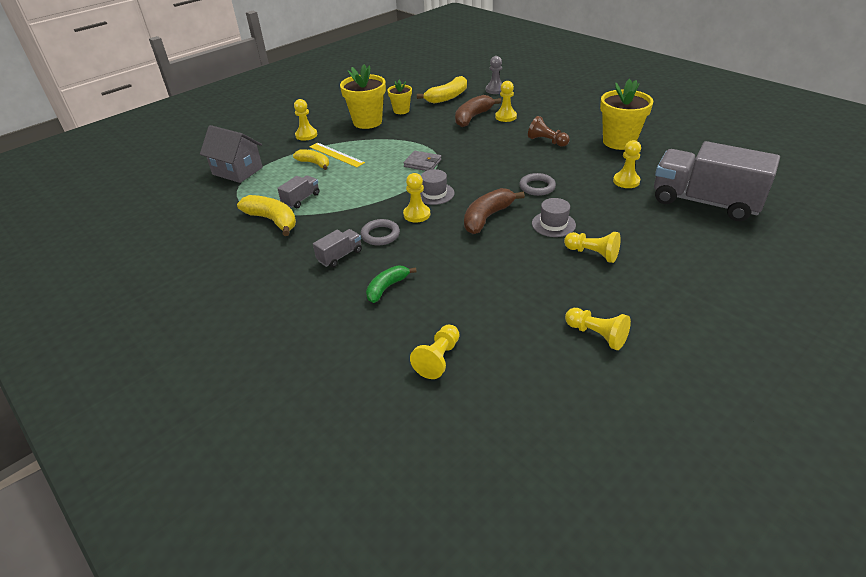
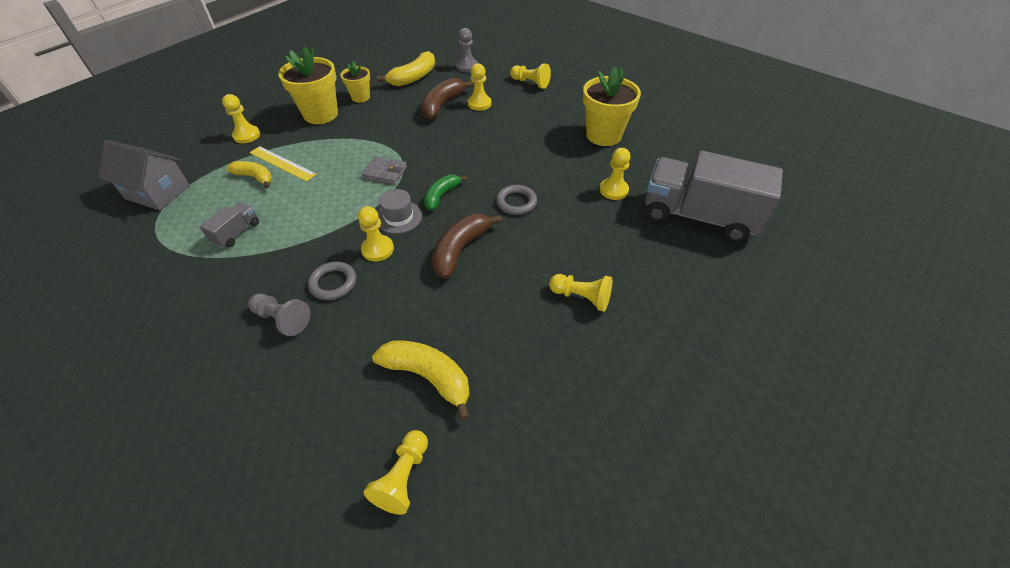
camera: 10 degrees left, 10 degrees up
(273, 220) = (199, 267): yellow banana -> yellow banana (428, 377)
(340, 256) = (282, 319): grey truck -> grey pawn
(387, 287) = (340, 366): green banana -> green banana (441, 196)
(547, 141) = (525, 137): brown pawn -> none
(553, 224) = (536, 256): grey hat -> none
(596, 335) = (591, 421): yellow pawn -> yellow pawn (530, 83)

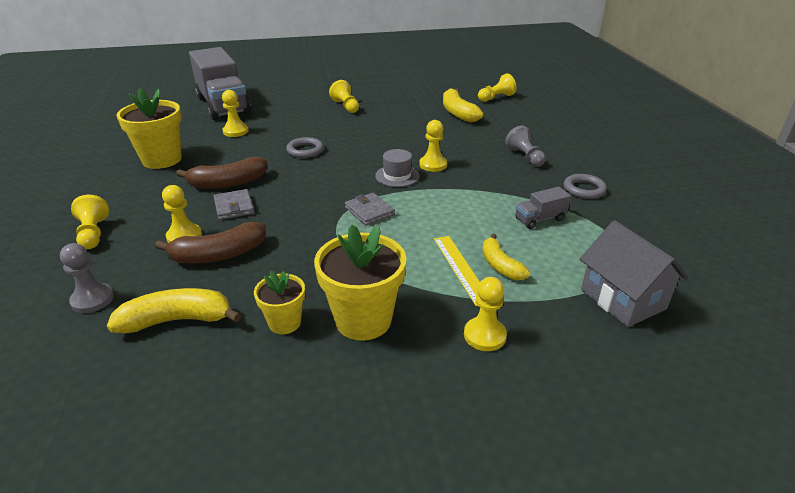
camera: 140 degrees left, 15 degrees down
(333, 283) = (479, 160): grey ring -> grey ring (584, 189)
(441, 196) = (348, 175): green banana -> none
(460, 250) = (379, 144): brown banana -> brown banana (228, 183)
(483, 131) = (234, 207): none -> grey wallet

